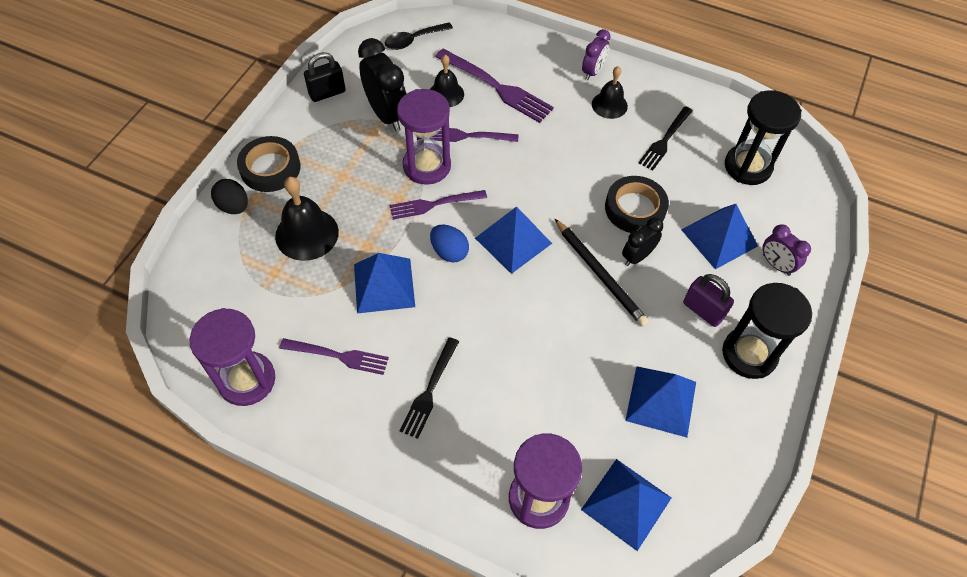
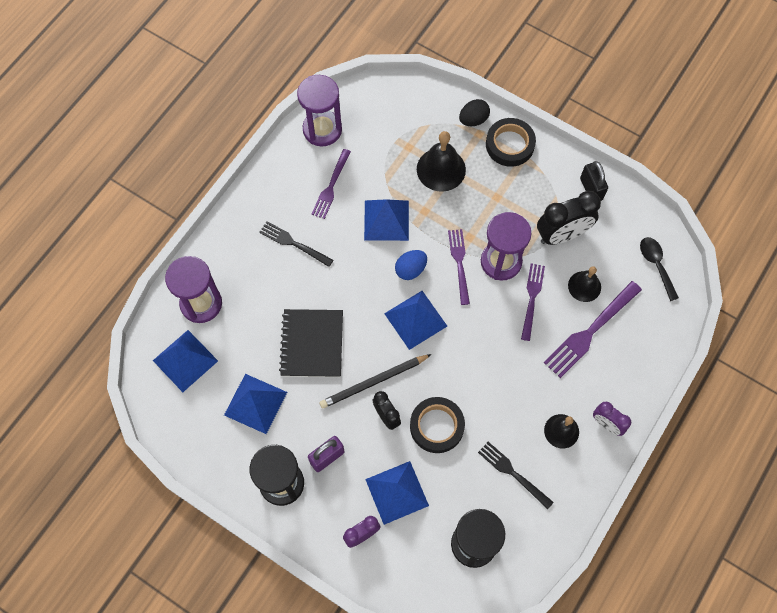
camera: 100 degrees right, 10 degrees up
(567, 347) = (312, 344): none -> black notebook

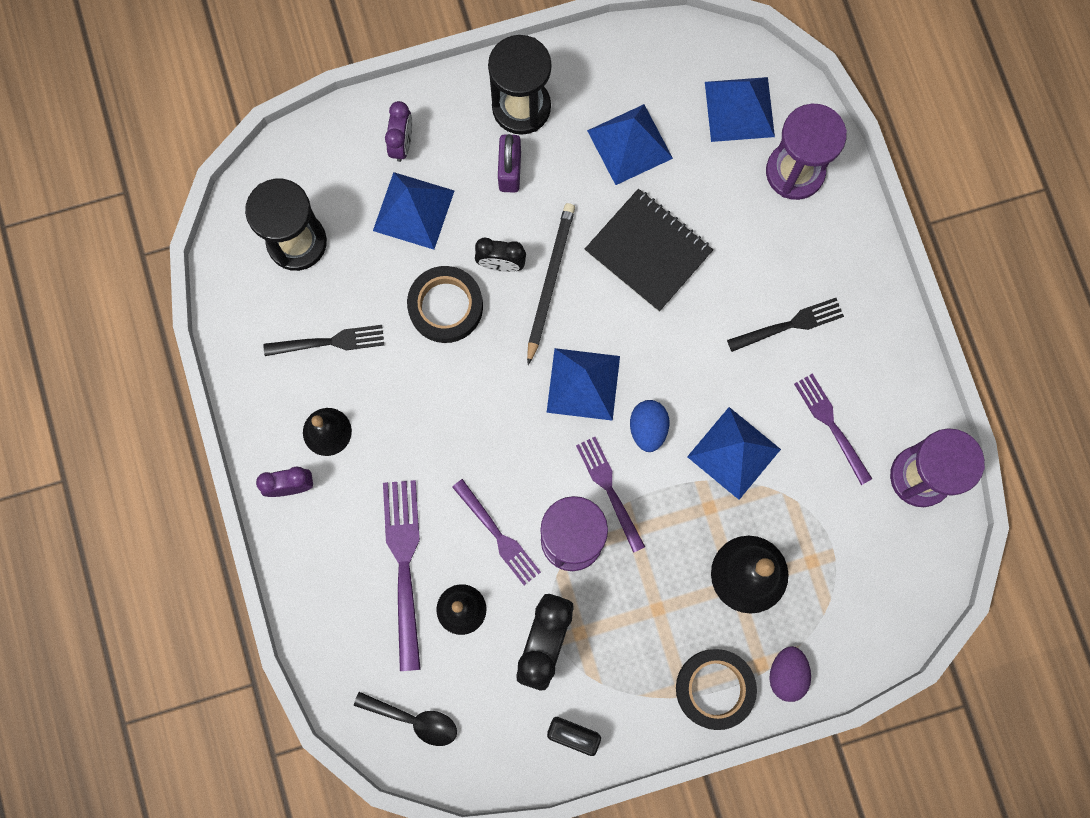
camera: 130 degrees right, 10 degrees up
(459, 263) = (609, 490): purple fork -> purple fork turned 150 degrees counterclockwise
(473, 120) = (786, 674): black egg -> purple egg

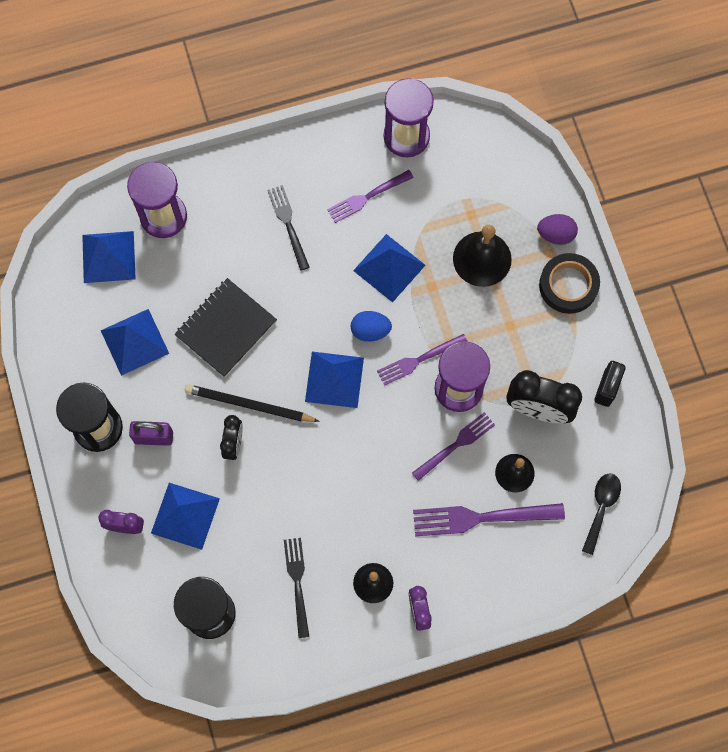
camera: 90 degrees left, 5 degrees down
(445, 306) = (268, 488): black tape -> none

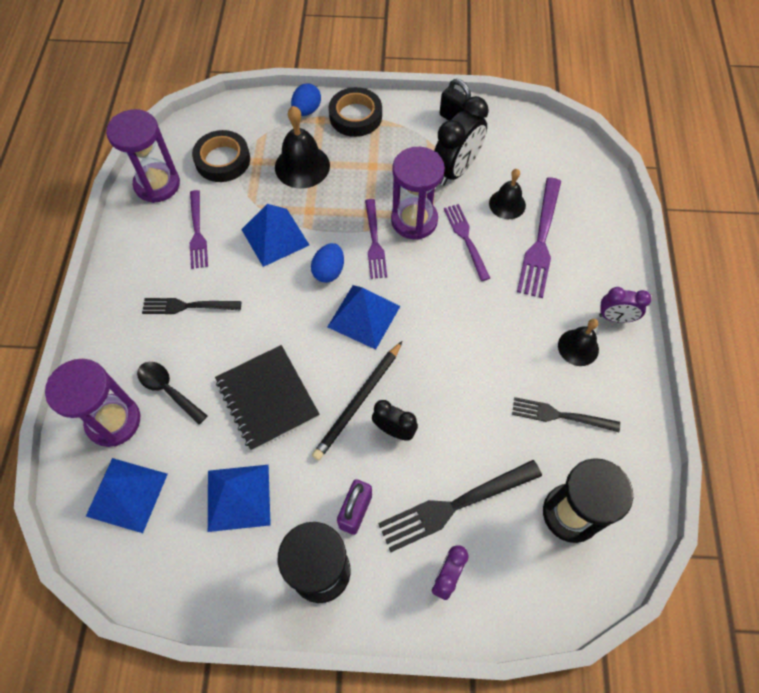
camera: 70 degrees left, 10 degrees down
(185, 515) = (455, 505): blue pyramid -> black fork
(459, 182) = (222, 160): none -> black tape
(555, 234) = (307, 110): purple egg -> blue egg
(601, 508) = (558, 155): black spoon -> black spoon (168, 390)

